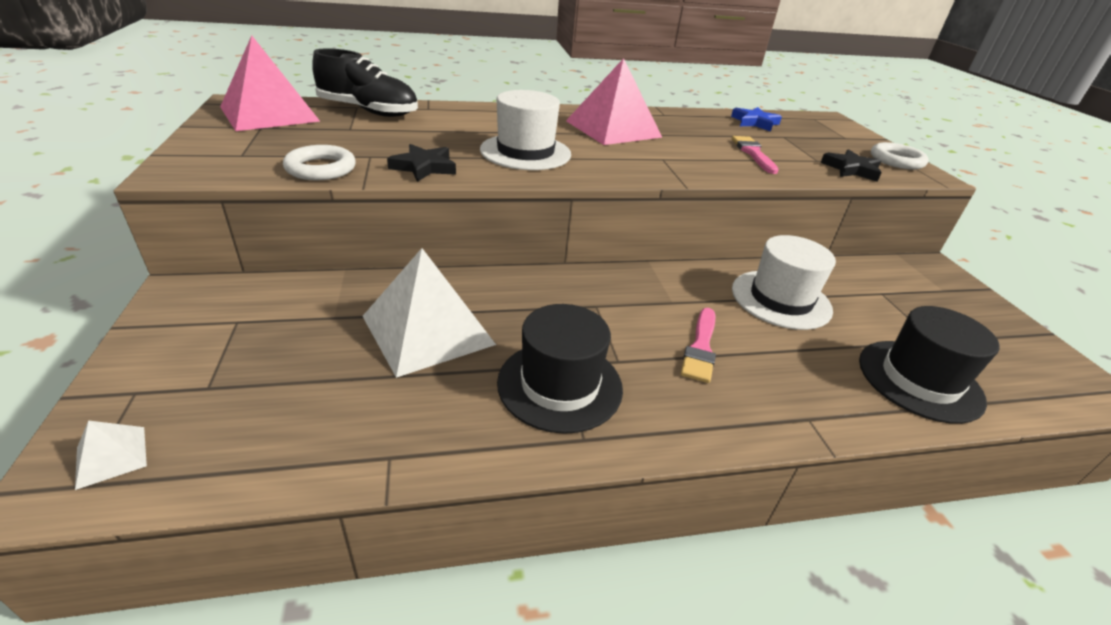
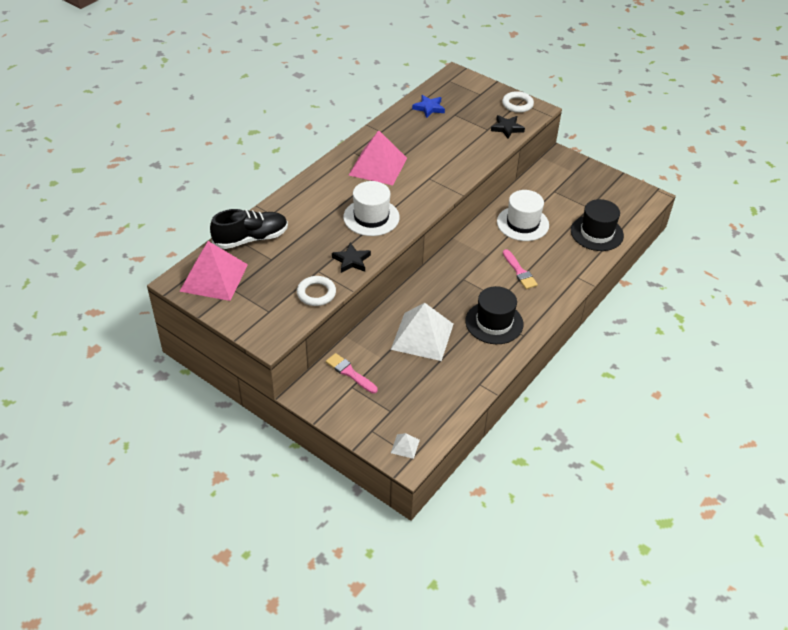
camera: 40 degrees left, 10 degrees up
(753, 153) = (458, 144): pink brush -> pink brush (349, 373)

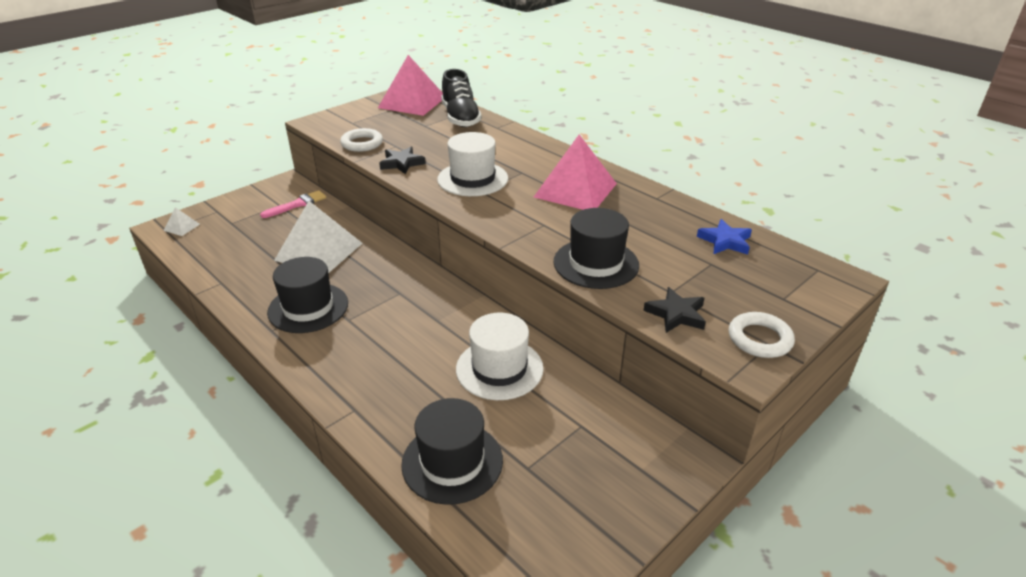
camera: 100 degrees right, 10 degrees down
(468, 155) = (596, 263): none -> black hat
(519, 271) = (392, 347): pink brush -> none

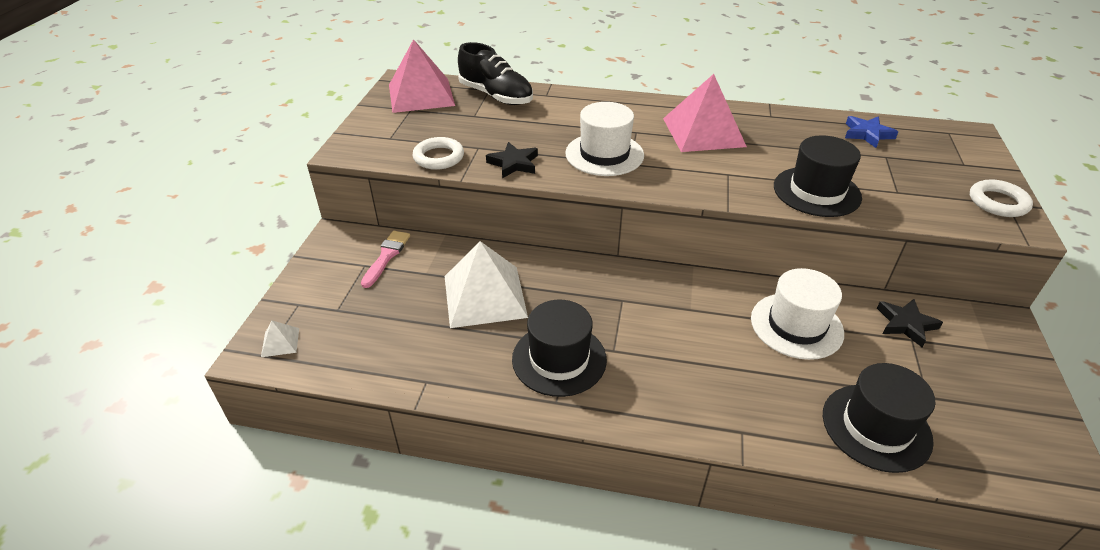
camera: 35 degrees left, 5 degrees up
(676, 314) = (927, 208): black star -> black star (906, 324)

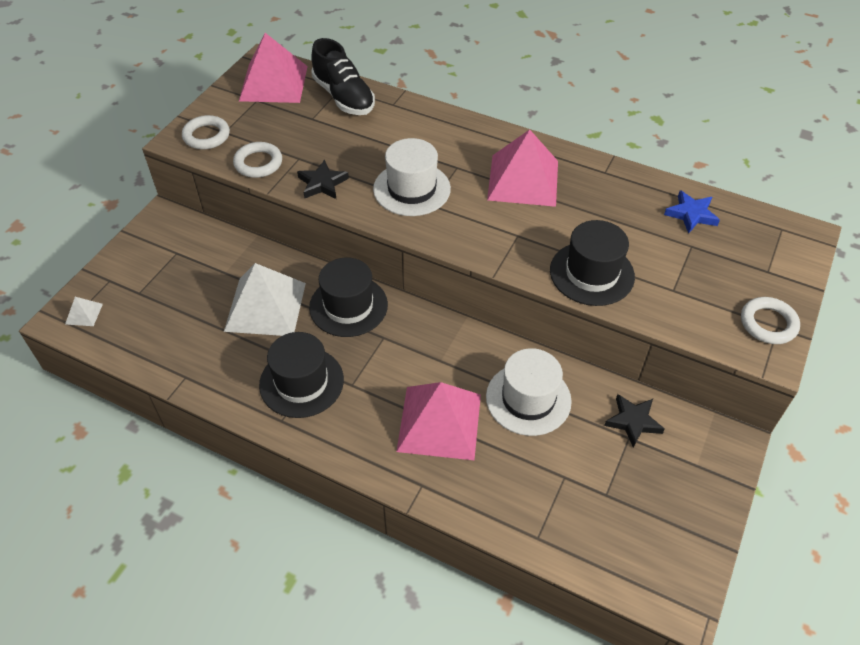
camera: 15 degrees right, 10 degrees up
(373, 144) = (206, 136): none -> white ring
(386, 256) = (198, 247): pink brush -> none
(723, 366) = (439, 422): none -> pink pyramid
(876, 427) = (540, 510): black hat -> black hat (348, 306)

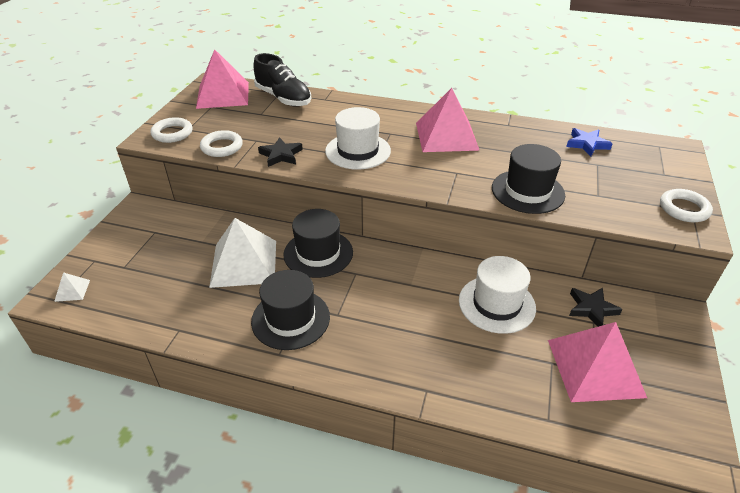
camera: 10 degrees left, 10 degrees down
(439, 422) = (425, 334): pink pyramid -> pink pyramid (595, 367)

